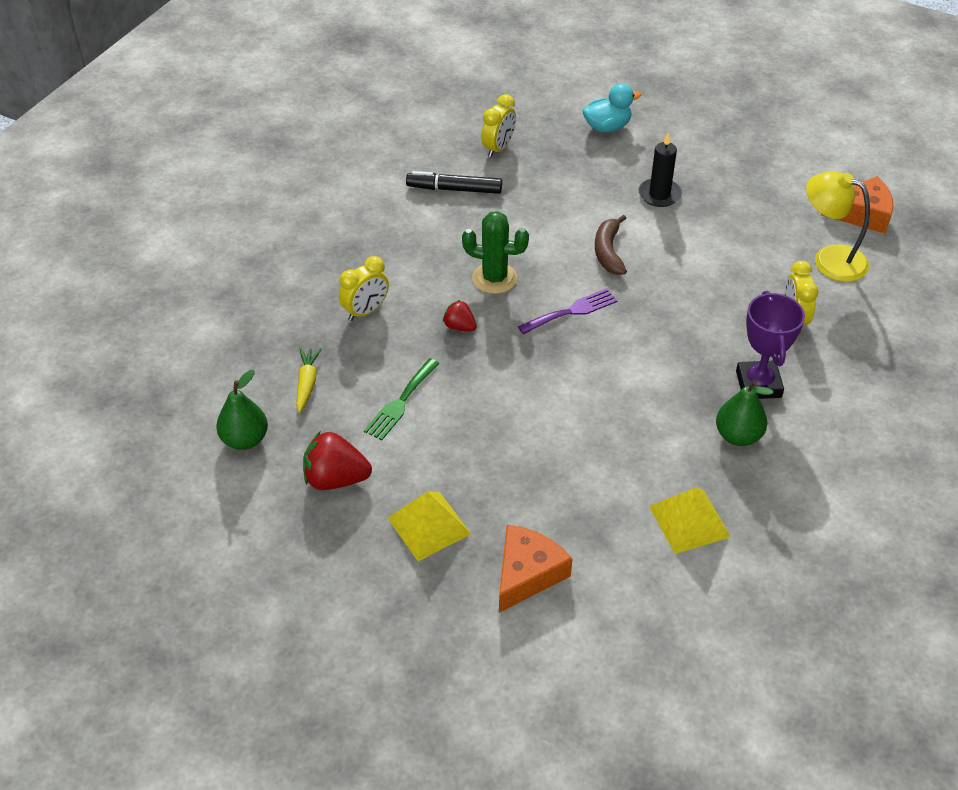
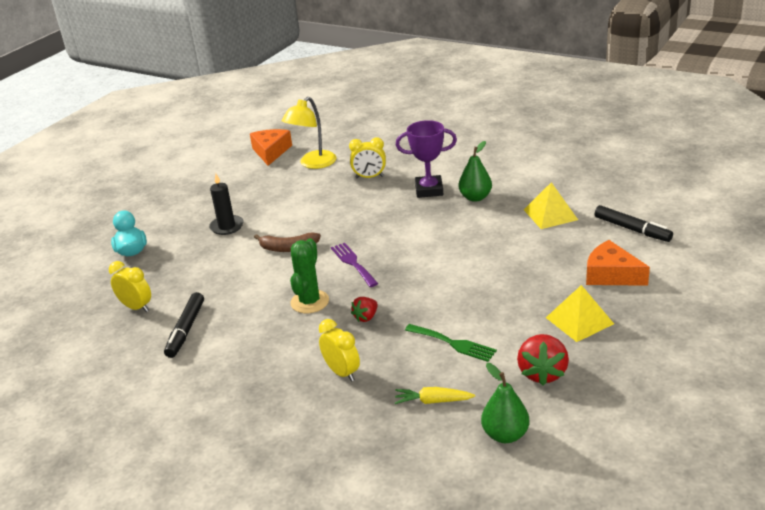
camera: 85 degrees left, 15 degrees down
(646, 618) = (632, 229): none -> black marker

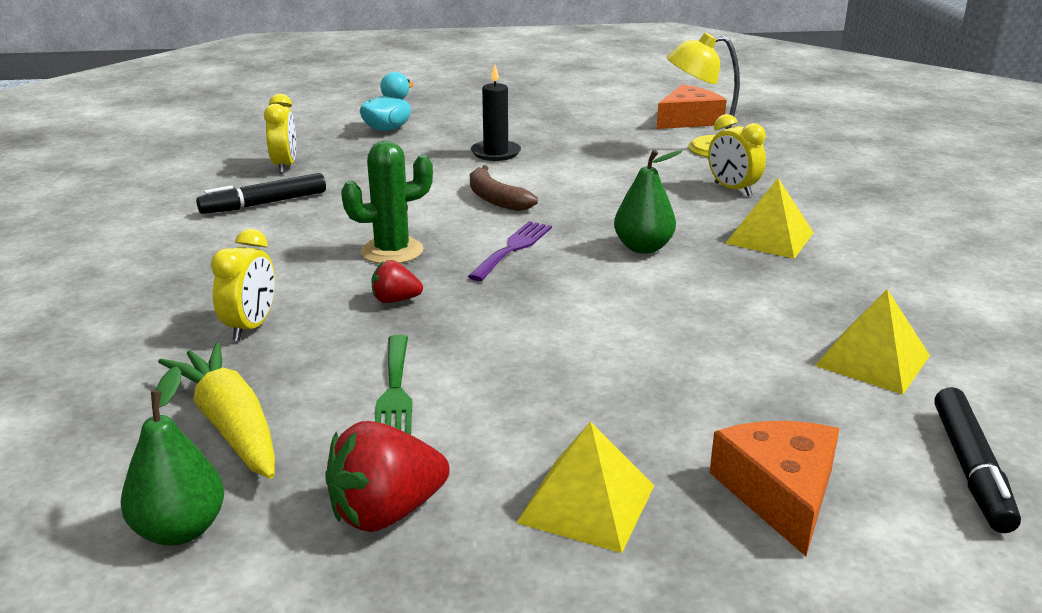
camera: 50 degrees right, 5 degrees down
(429, 190) = (770, 238): purple trophy -> yellow pyramid
(432, 401) = (230, 424): yellow carrot -> yellow carrot, size x1.70
(475, 197) = (810, 278): green pear -> green pear (643, 248)

